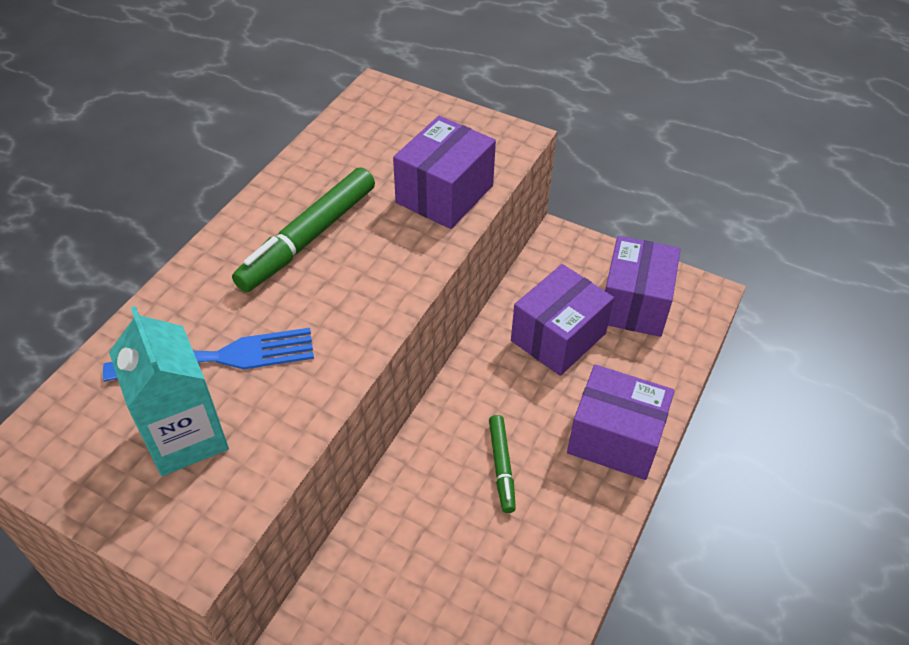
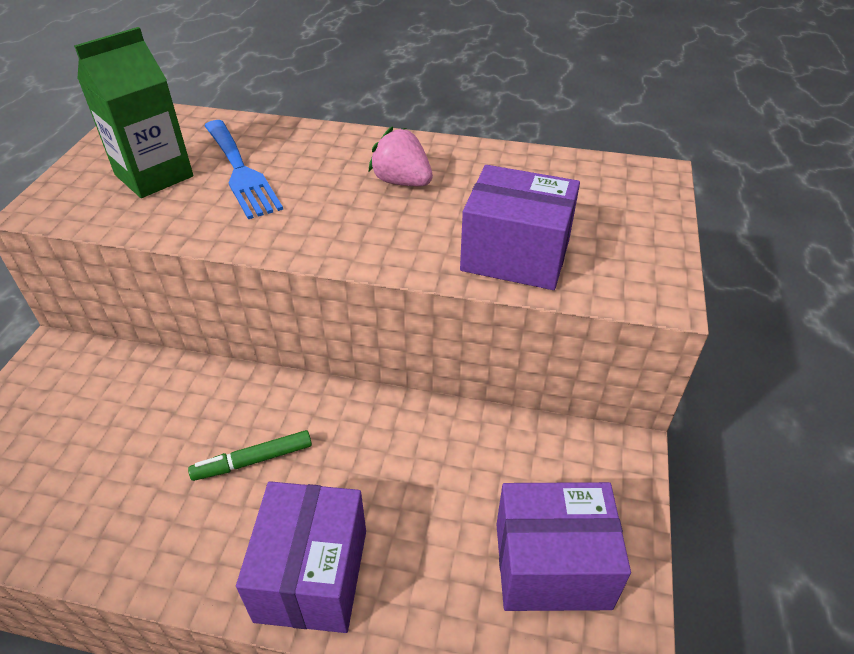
camera: 75 degrees right, 5 degrees down
(186, 437) = (154, 175): turquoise carton -> green carton
(308, 238) = (402, 182): green marker -> pink strawberry
(558, 337) = (456, 482): purple box -> none

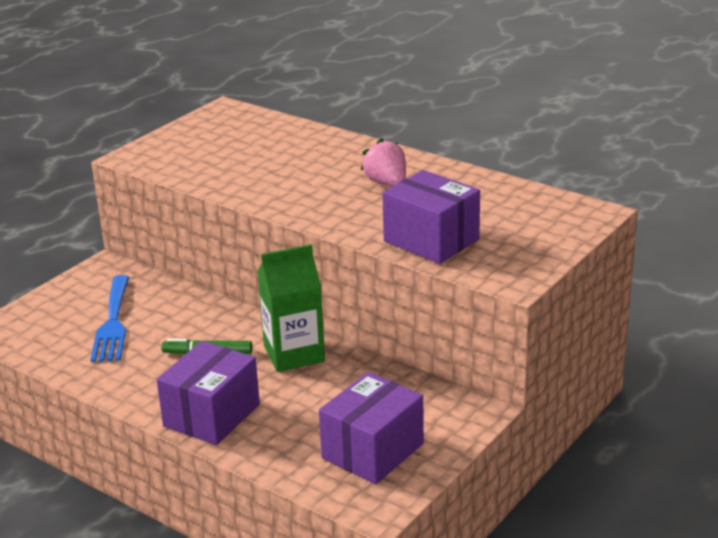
camera: 25 degrees right, 15 degrees down
(154, 175) = (213, 150): green carton -> green carton (294, 354)
(240, 172) = (274, 157): blue fork -> blue fork (113, 323)
(552, 565) = (372, 451): purple box -> purple box turned 75 degrees counterclockwise

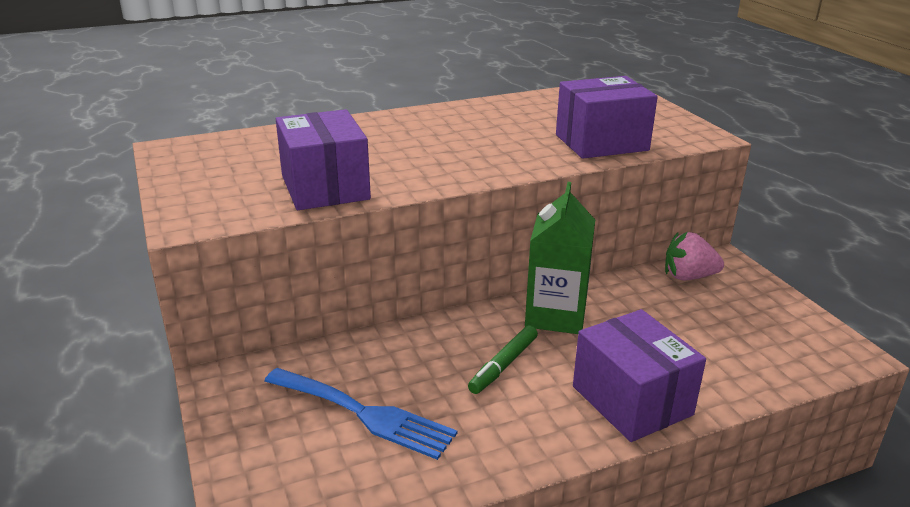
camera: 60 degrees left, 0 degrees up
(372, 451) = (756, 327): purple box -> purple box (325, 187)
(386, 183) = (468, 130): pink strawberry -> pink strawberry (688, 277)

